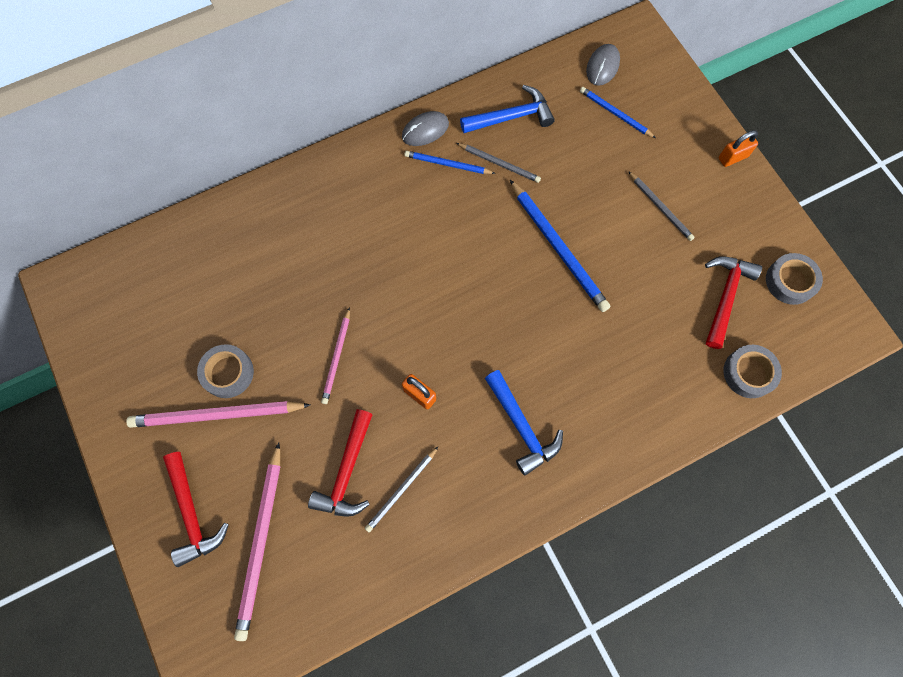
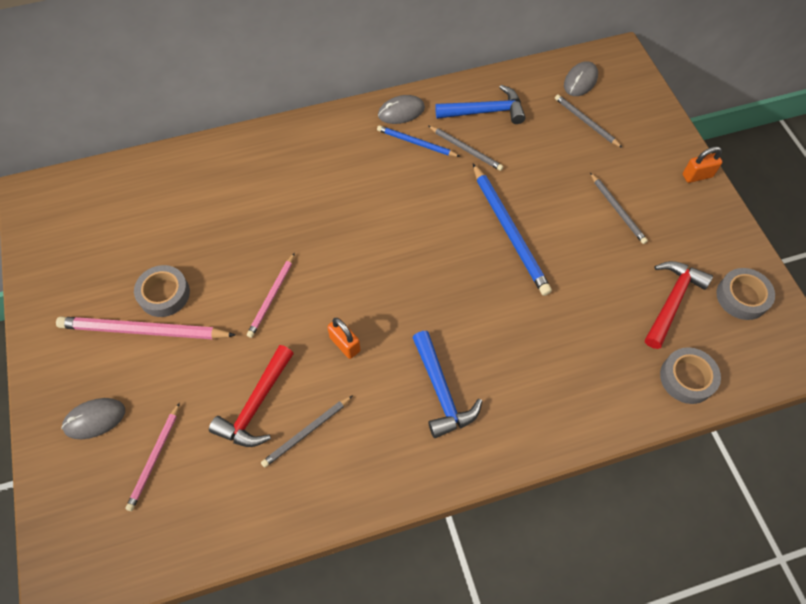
camera: 10 degrees right, 10 degrees down
(192, 514) = (95, 419): red hammer -> grey mouse
(261, 541) = (155, 458): pink pencil -> pink pencil, size x0.58
(615, 114) = (586, 122): blue pencil -> grey pencil

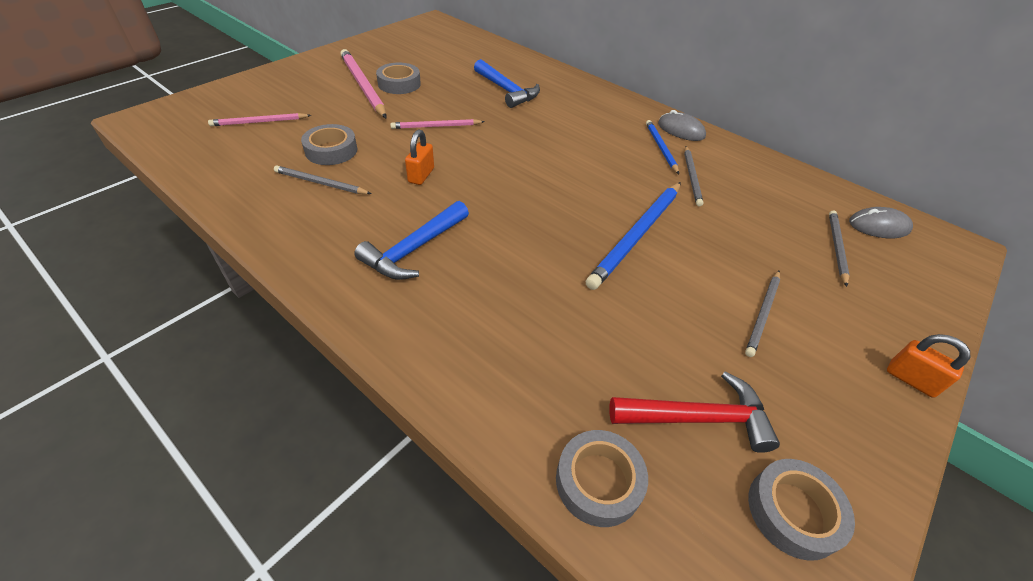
camera: 55 degrees right, 15 degrees down
(95, 419) = (279, 90): grey mouse -> none
(256, 405) = (331, 150): red hammer -> grey tape
(485, 111) = (748, 175): blue hammer -> blue hammer (507, 91)

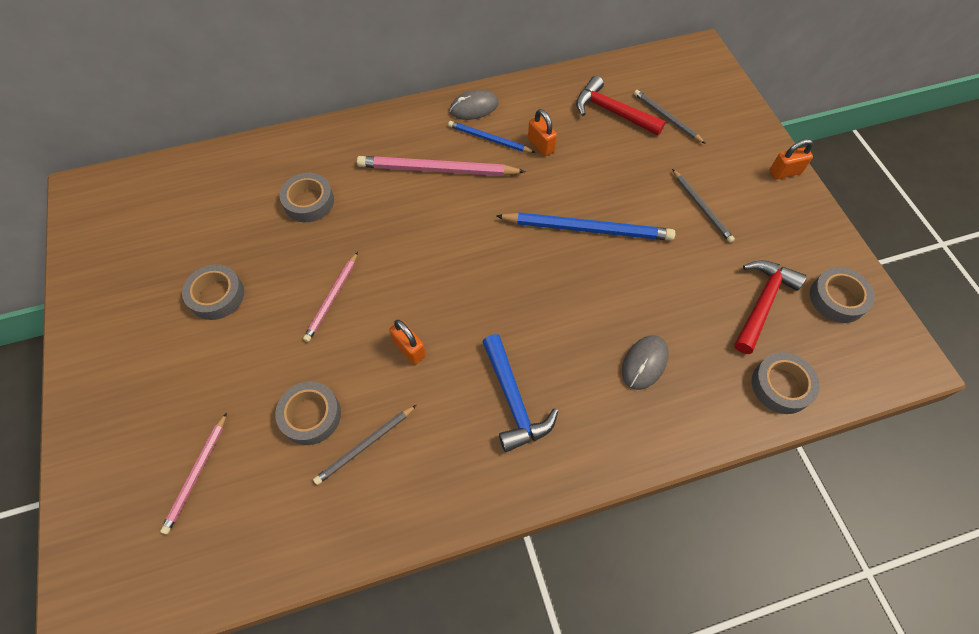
camera: 55 degrees left, 15 degrees up
(363, 86) = (193, 335): pink pencil -> pink pencil (438, 170)
(507, 91) = (309, 202): blue hammer -> grey tape
(637, 235) = (587, 229): blue pencil -> blue pencil turned 60 degrees counterclockwise
(691, 177) = (541, 145): grey pencil -> orange padlock
(788, 207) = (612, 112): none -> red hammer
(878, 226) = (660, 77): grey mouse -> grey mouse (644, 363)

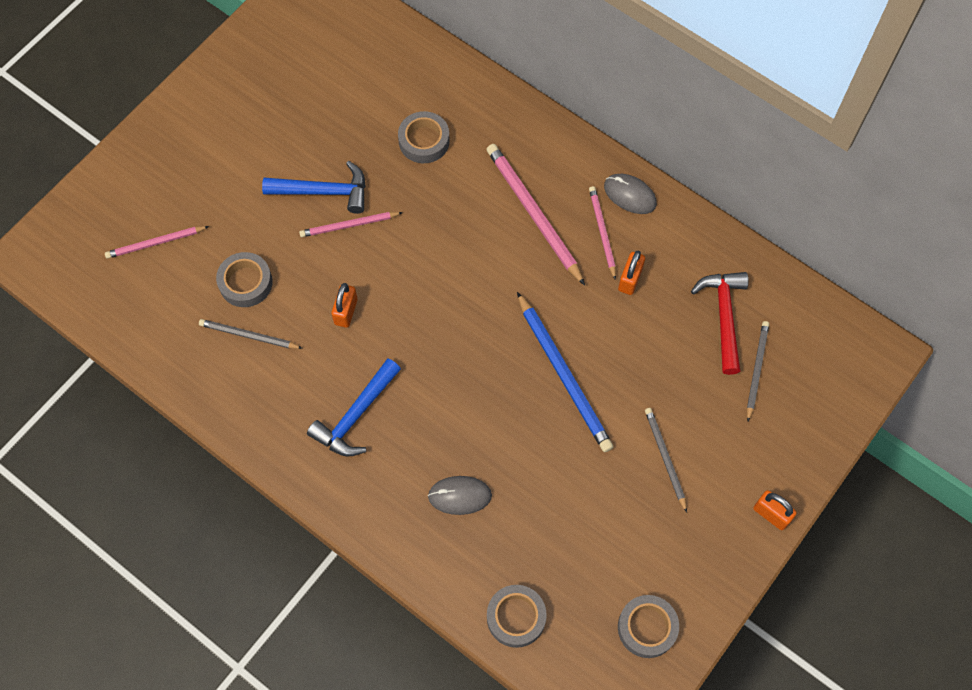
camera: 55 degrees right, 5 degrees up
(216, 295) = (293, 144): grey tape -> none
(283, 298) = (324, 192): none -> blue hammer
(489, 139) = (602, 232): blue pencil -> pink pencil
(701, 207) = (665, 458): grey pencil -> grey pencil turned 135 degrees clockwise
(762, 303) = (593, 563): red hammer -> none

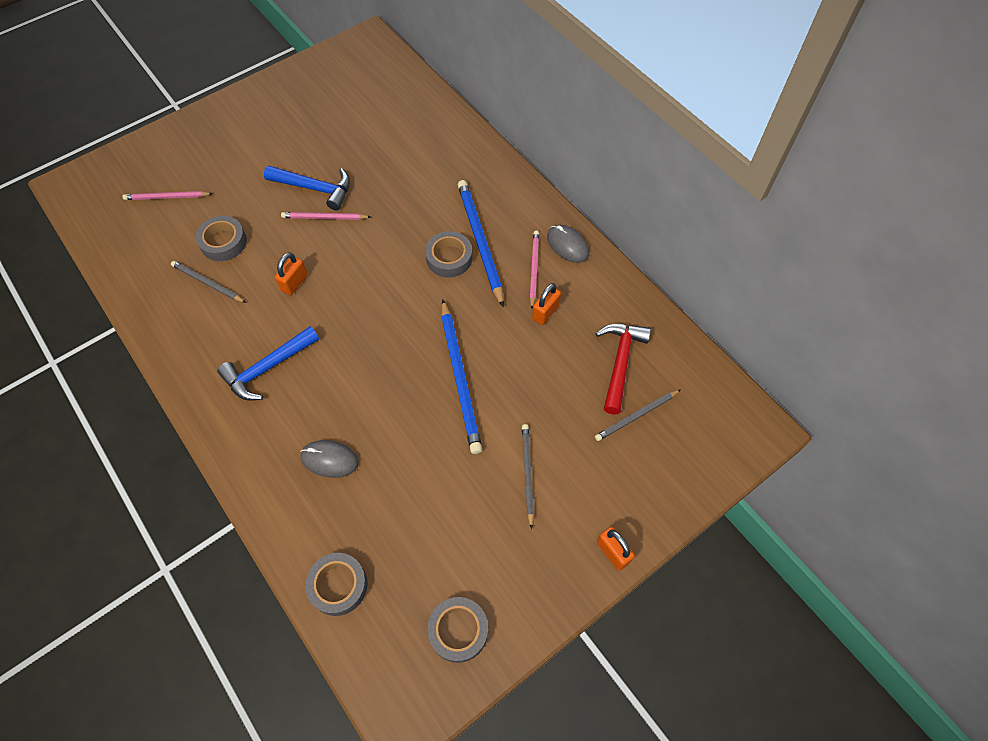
camera: 15 degrees right, 5 degrees down
(424, 141) = (410, 168): grey tape -> grey tape (449, 258)
(534, 214) = (480, 242): pink pencil -> blue pencil
(756, 370) = (636, 416): grey pencil -> grey pencil turned 150 degrees counterclockwise

